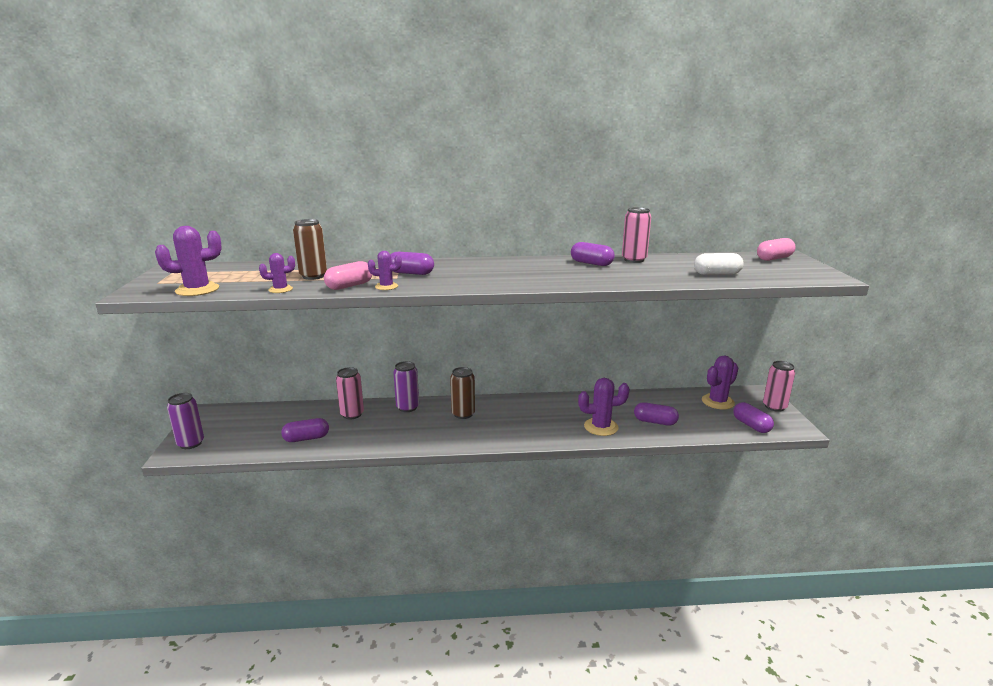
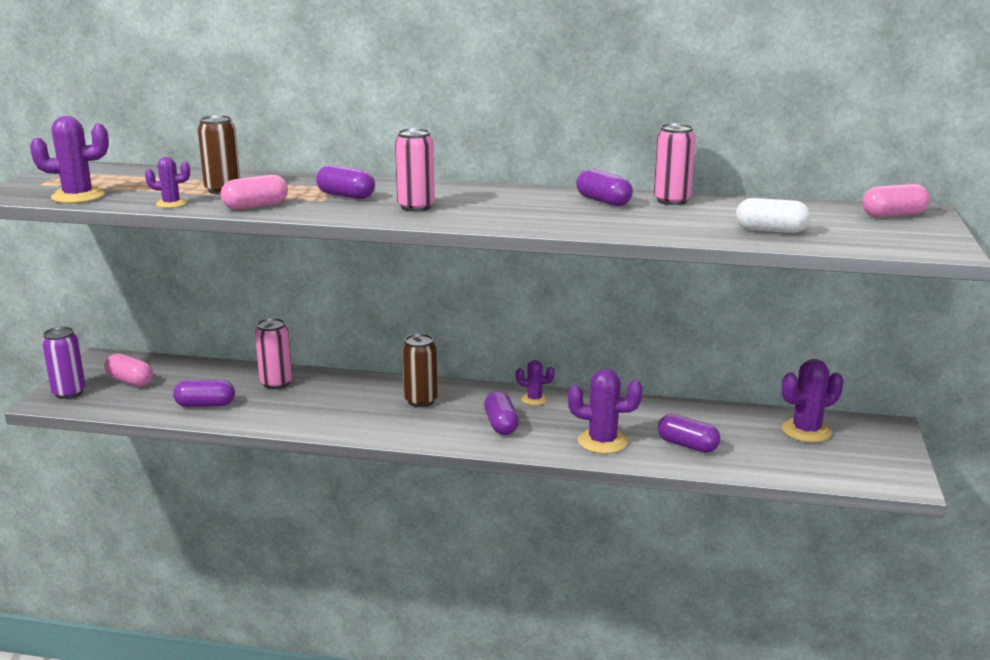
camera: 15 degrees right, 0 degrees up
(237, 427) = (130, 381): none -> pink capsule
(386, 286) = (299, 210): purple cactus -> purple cactus (534, 399)
(407, 407) = (352, 383): purple can -> none
(751, 425) = (834, 469): purple capsule -> purple capsule (501, 425)
(774, 407) = (893, 449): pink can -> pink can (416, 207)

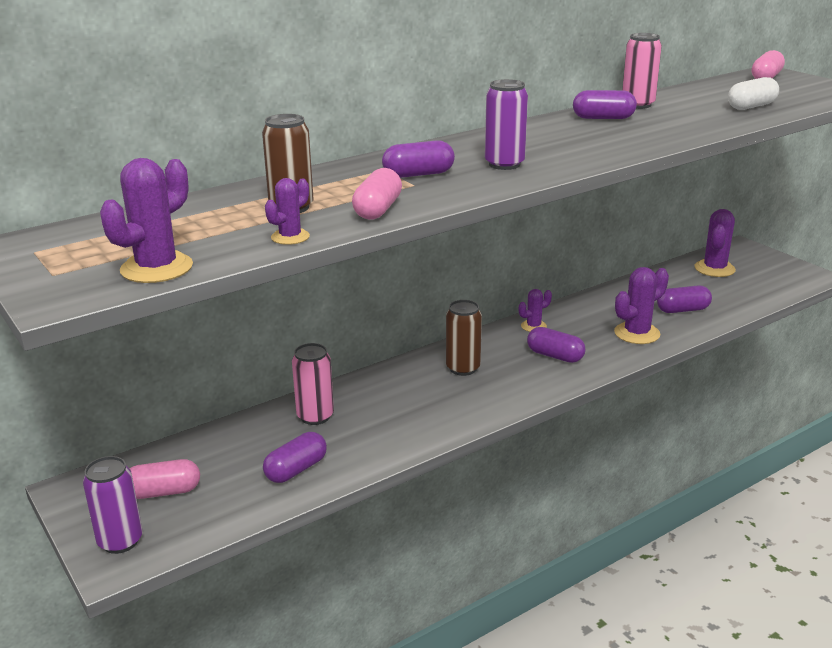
camera: 45 degrees left, 5 degrees up
(416, 207) = (504, 164): pink can -> purple can

